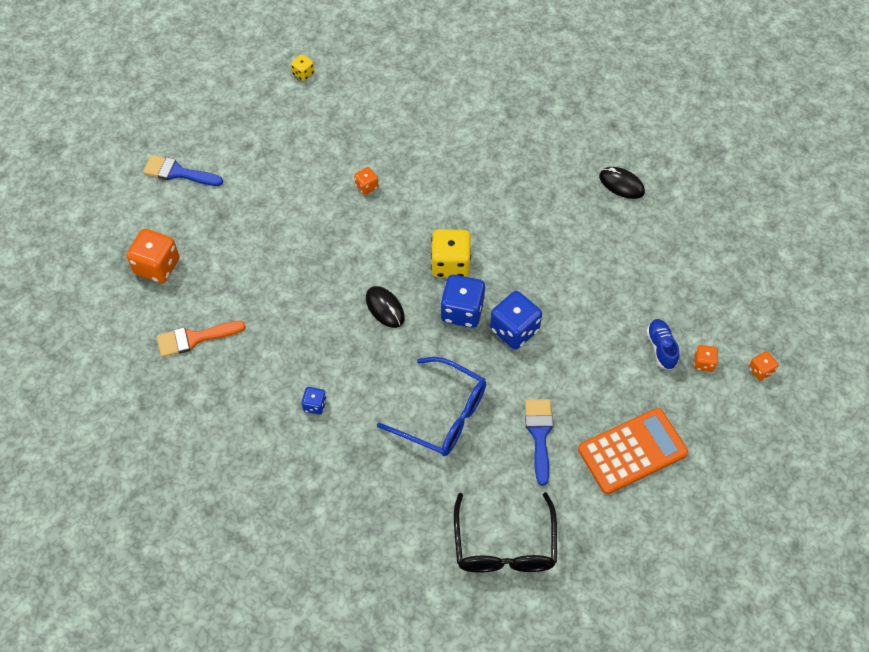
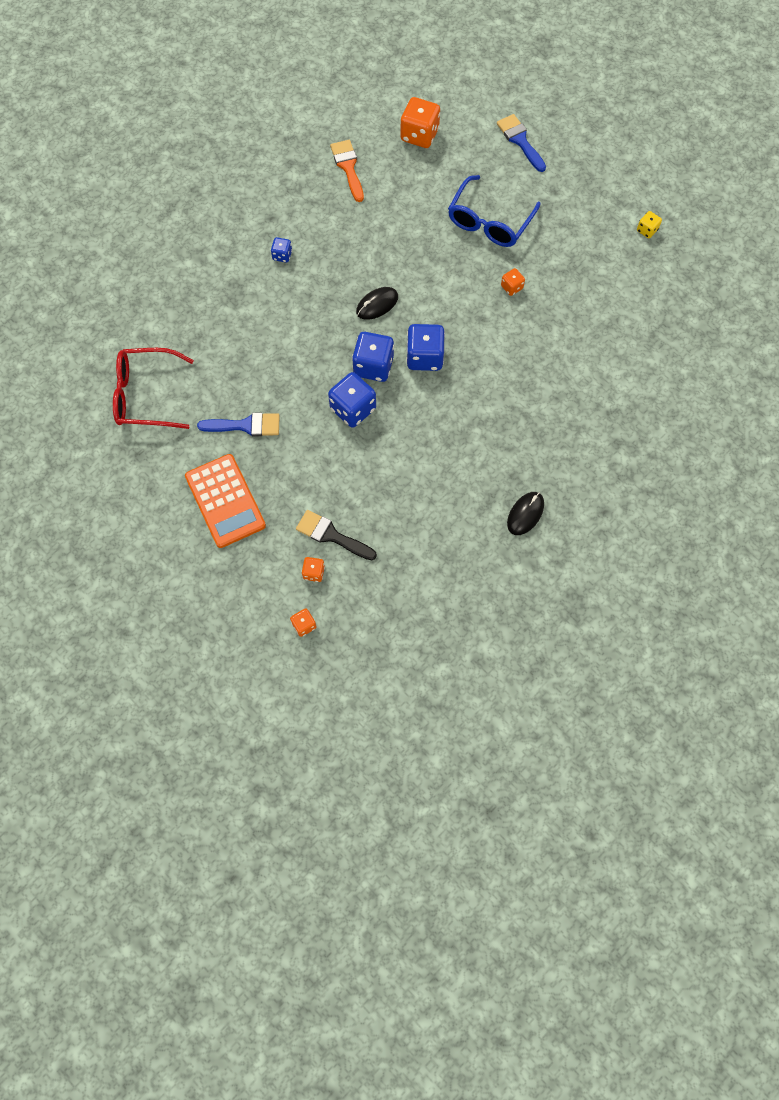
camera: 90 degrees right, 10 degrees up
(178, 172) = (520, 140): blue brush -> blue brush turned 45 degrees counterclockwise
(442, 415) = (268, 350): blue glasses -> blue glasses (489, 221)
(450, 264) = (425, 357): yellow dice -> blue dice
(504, 545) = (146, 395): black glasses -> red glasses
(661, 348) = (331, 535): blue shoe -> black brush

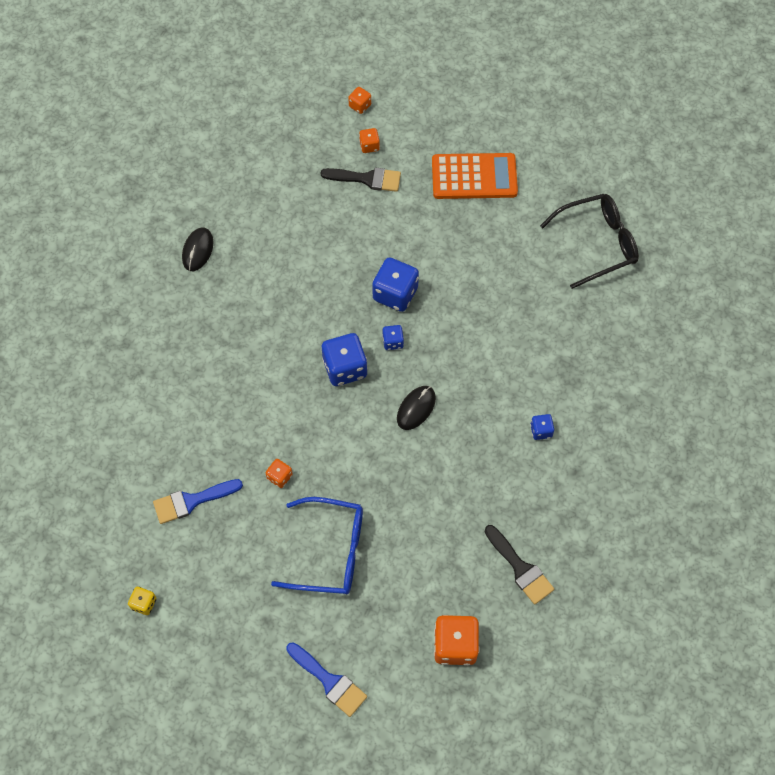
camera: 160 degrees right, 5 degrees down
(146, 395) = (597, 243): red glasses -> black glasses
(225, 501) = (474, 177): orange calculator -> orange calculator turned 135 degrees clockwise
(246, 425) = (489, 246): blue brush -> blue brush (192, 501)
(348, 167) = (520, 568): orange brush -> black brush
(373, 366) = (393, 342): blue dice -> blue dice, size x0.51
(489, 221) = (330, 552): blue glasses -> blue glasses turned 90 degrees clockwise

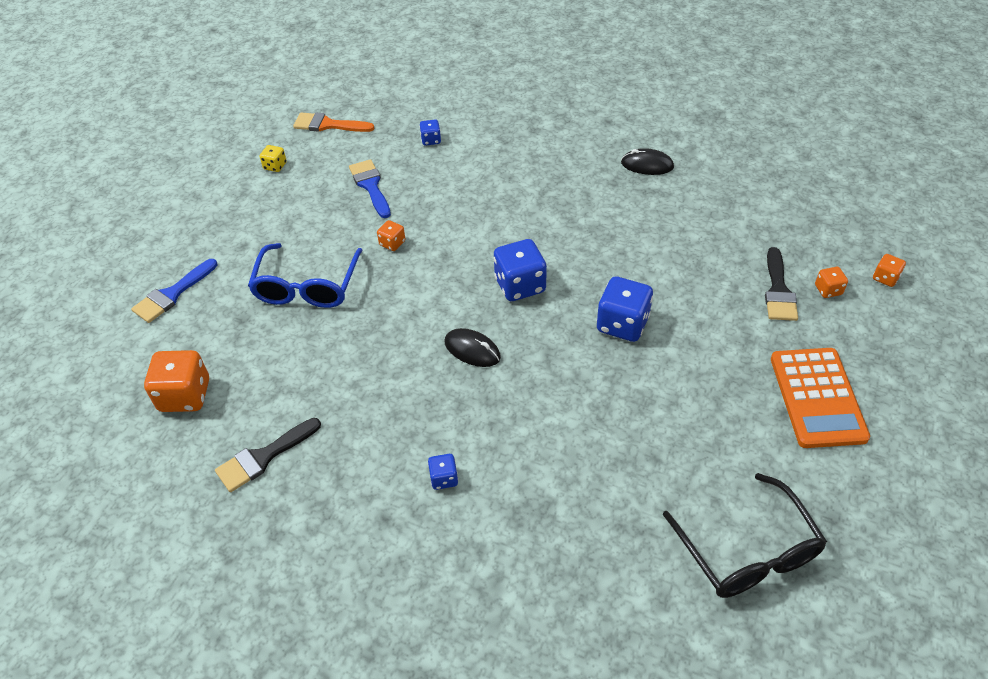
camera: 90 degrees right, 15 degrees down
(79, 552) = (328, 125): none -> orange brush
(393, 342) = (557, 325): blue dice -> blue dice (431, 140)

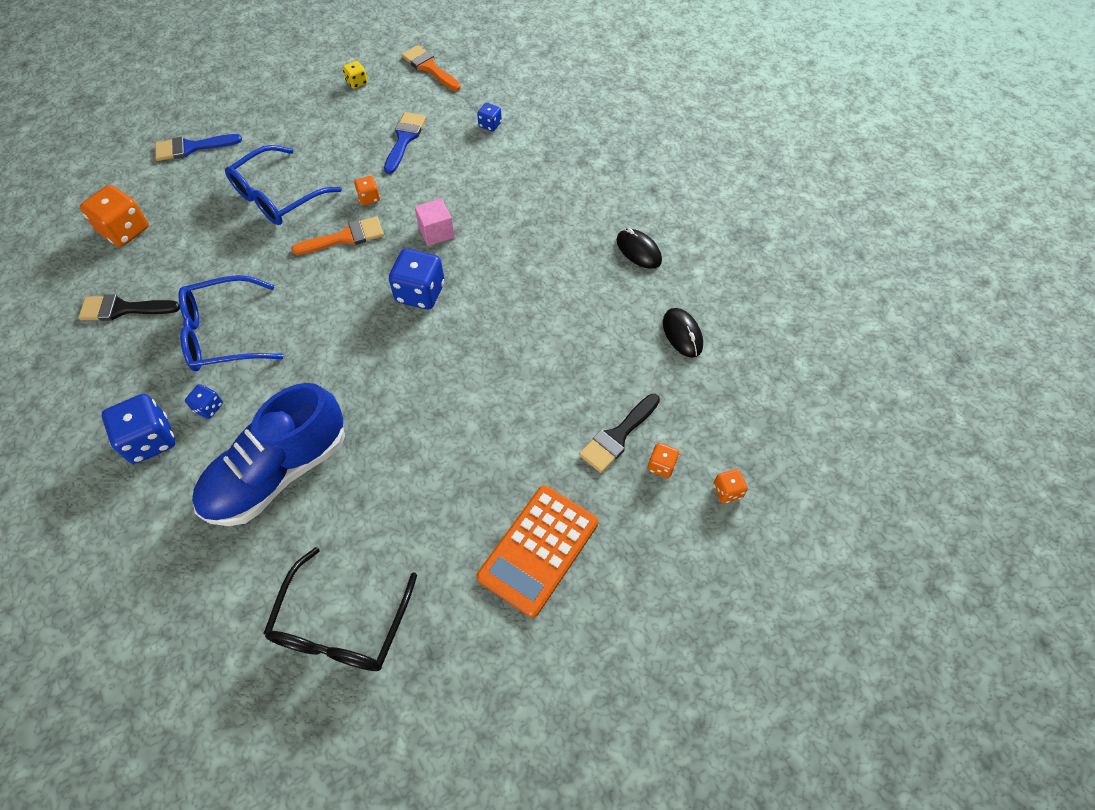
camera: 35 degrees right, 10 degrees up
(387, 416) = (224, 334): none -> blue glasses
(407, 282) = (345, 237): none -> orange brush
(472, 350) = (331, 322): black mouse -> black mouse (682, 334)
(480, 236) = (436, 232): none -> pink cube
(564, 484) = (278, 472): none -> blue shoe
(622, 324) = (459, 377): blue dice -> blue dice (150, 440)

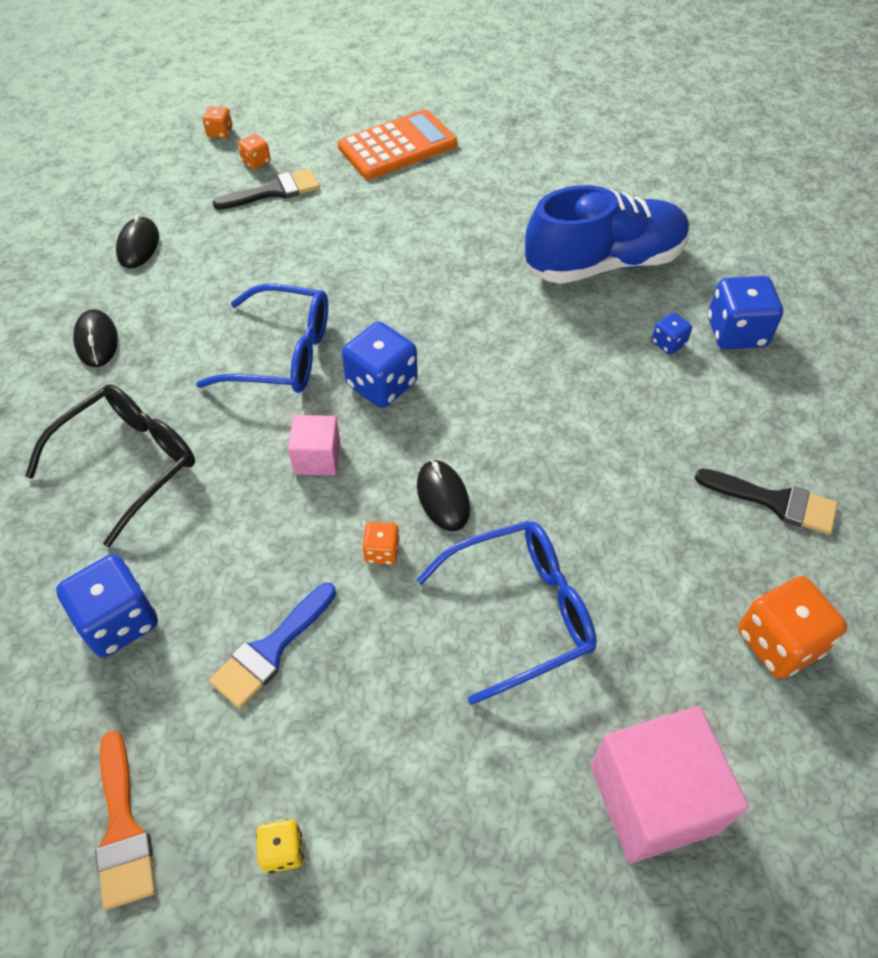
camera: 155 degrees left, 5 degrees down
(191, 148) = (653, 798): blue brush -> pink cube
(224, 334) = (640, 419): blue glasses -> blue glasses (282, 353)
(341, 625) = (576, 152): black glasses -> black glasses (128, 463)
(345, 237) = (443, 497): orange brush -> black mouse
(490, 125) = (118, 621): blue dice -> blue dice, size x1.95

